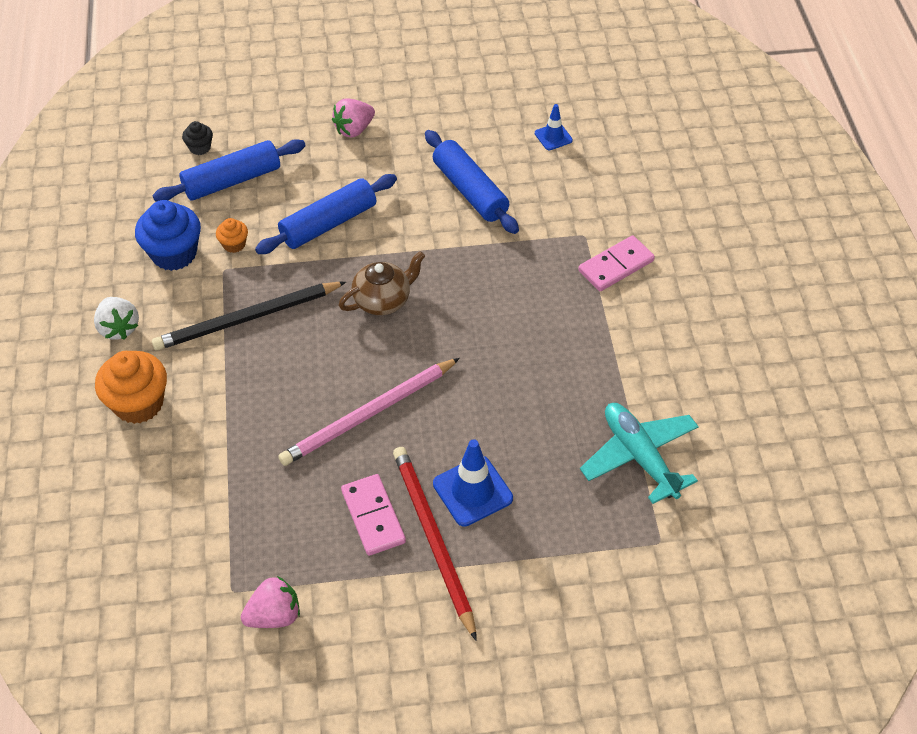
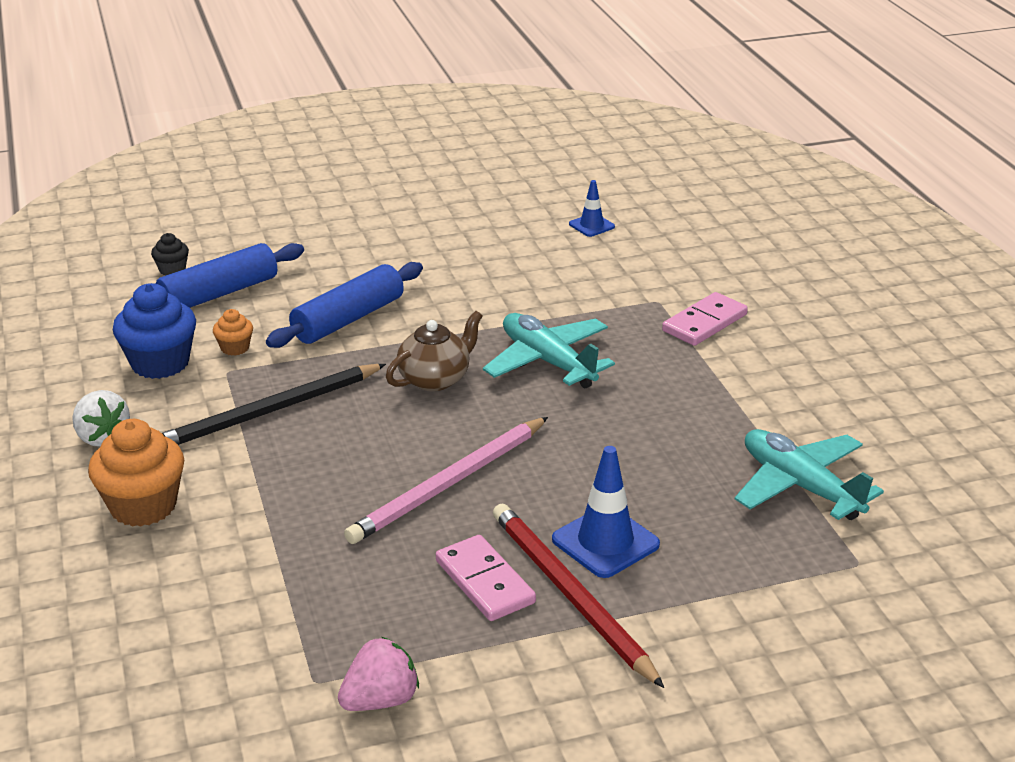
camera: 10 degrees left, 20 degrees down
(354, 129) = (356, 239): pink strawberry -> none
(470, 190) = (510, 277): blue rolling pin -> none
(476, 293) = (548, 362): none -> turquoise plane

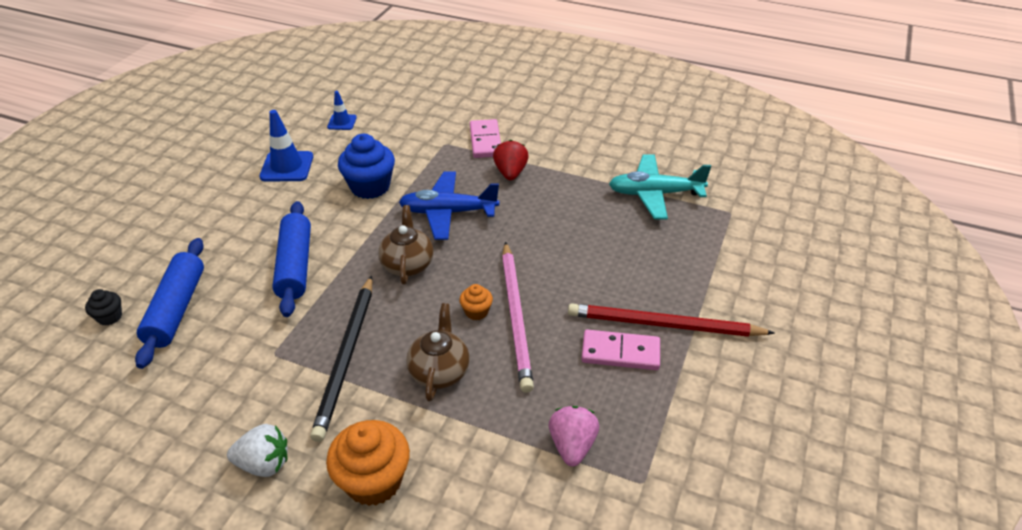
camera: 50 degrees left, 10 degrees up
(160, 363) = (216, 384): blue cupcake -> blue cupcake (370, 187)
(235, 348) = (252, 335): orange cupcake -> orange cupcake (476, 312)
(314, 475) = (439, 371): none -> brown teapot
(380, 700) = (686, 459): pink strawberry -> pink strawberry (572, 445)
(548, 362) = (448, 212): turquoise plane -> blue plane
(605, 542) = (632, 285): blue traffic cone -> blue traffic cone (287, 167)
(675, 367) = (510, 173): none -> red strawberry

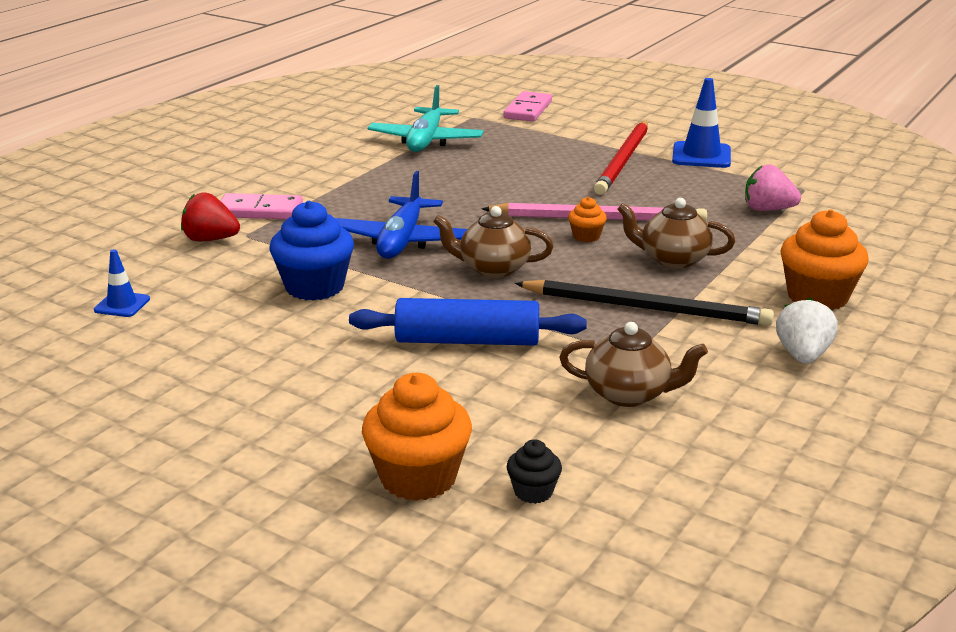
camera: 80 degrees left, 15 degrees down
(136, 267) = (418, 478): none -> orange cupcake
(176, 309) = (531, 431): blue rolling pin -> none
(215, 354) = (629, 394): none -> brown teapot
(287, 167) = (216, 350): blue traffic cone -> blue traffic cone (701, 155)
(510, 173) = (341, 202): red strawberry -> red strawberry (210, 239)
(620, 353) = (657, 180): pink domino -> pink domino (528, 110)

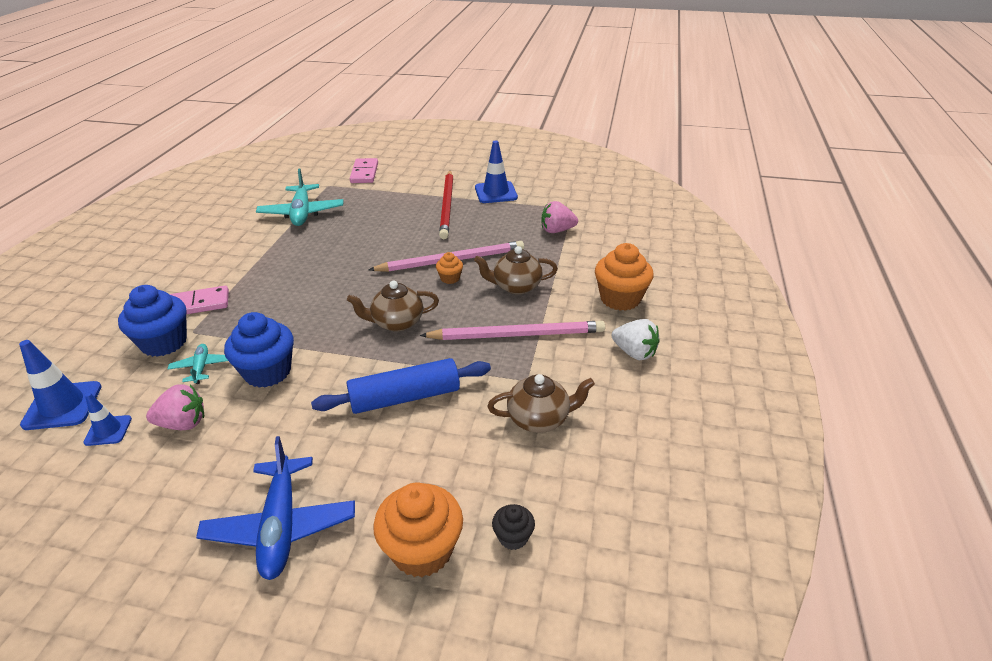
camera: 20 degrees left, 10 degrees up
(84, 275) = (62, 406): none -> blue traffic cone
(202, 314) = (183, 423): none -> pink strawberry
(210, 239) = (164, 342): red strawberry -> blue cupcake
(242, 269) = (201, 367): none -> turquoise plane
(402, 241) = (319, 311): blue plane -> blue plane (281, 526)
(646, 308) = (517, 335): black pencil -> pink pencil
(802, 355) = (634, 353): white strawberry -> white strawberry turned 135 degrees clockwise

